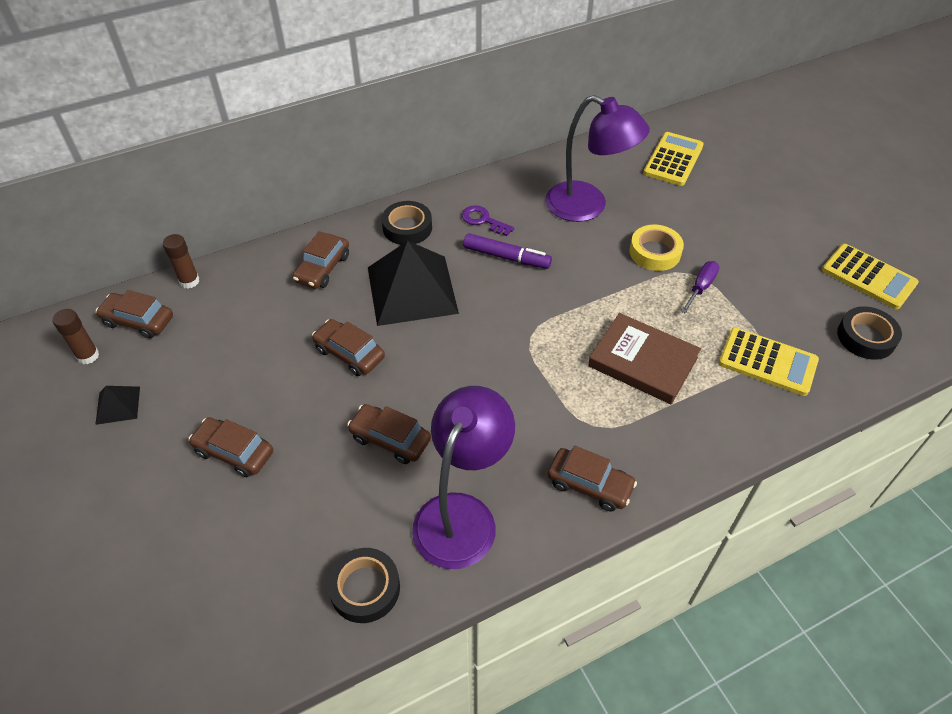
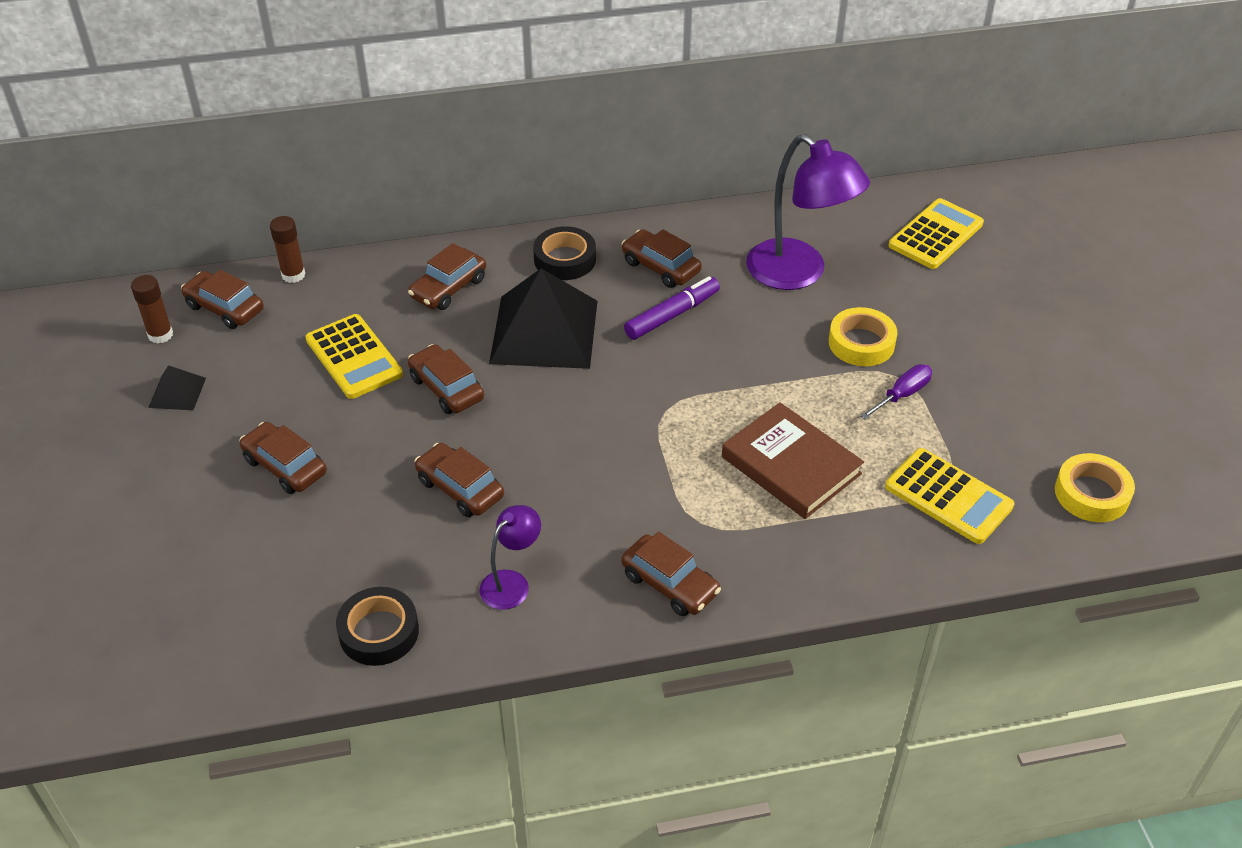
camera: 15 degrees right, 5 degrees down
(462, 514) = (512, 583): purple lamp -> purple lamp, size x0.51
(483, 220) = (660, 267): purple key -> brown car
(506, 257) = (672, 315): purple marker -> purple marker turned 75 degrees counterclockwise
(866, 337) = (1091, 494): black tape -> yellow tape
(868, 277) = (1131, 424): yellow calculator -> yellow calculator (354, 357)

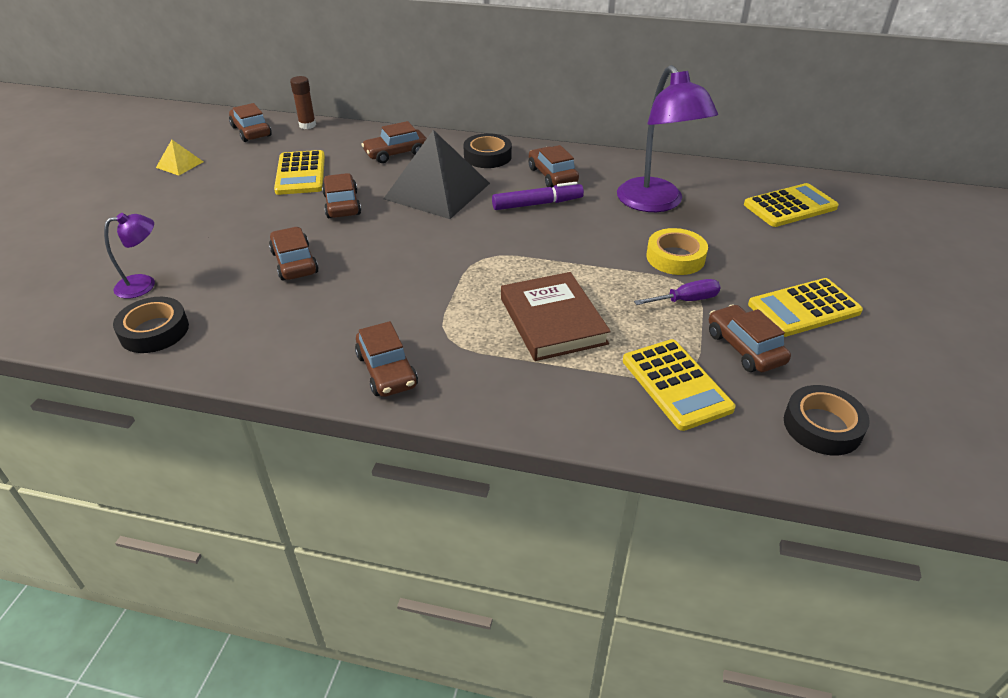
camera: 25 degrees right, 5 degrees down
(160, 335) = (202, 135): brown glue stick -> none
(177, 392) = (179, 164): black pyramid -> yellow pyramid
(285, 466) = (199, 218): brown car -> brown car (744, 348)
(512, 583) = (272, 331): purple lamp -> purple lamp (144, 284)
(1014, 367) = (804, 308): none -> yellow calculator
(1091, 494) = (822, 426): yellow tape -> black tape

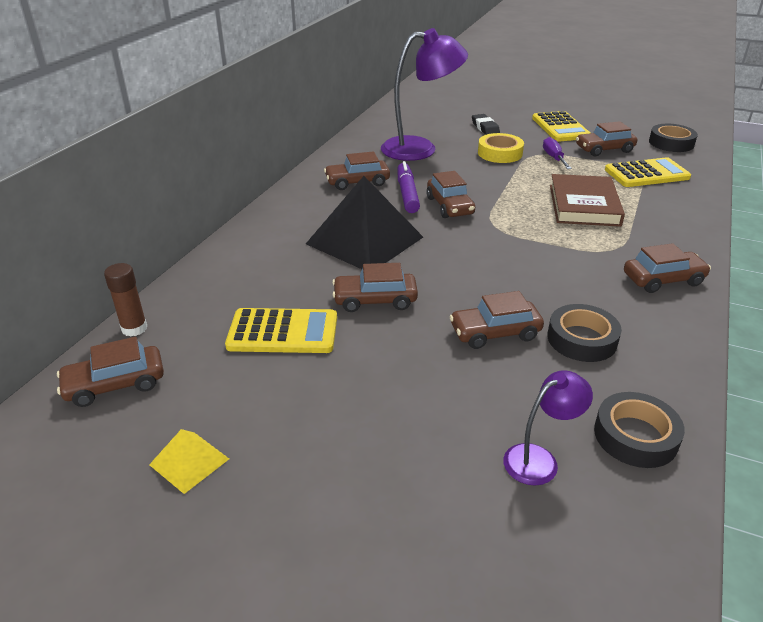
camera: 80 degrees left, 5 degrees down
(144, 284) = (539, 459): purple lamp -> purple lamp turned 75 degrees clockwise
(396, 153) = (265, 261): brown car -> brown car (450, 206)
(487, 156) = (302, 208): black tape -> black tape (582, 339)
(553, 321) = (583, 205): brown book -> brown book turned 75 degrees counterclockwise
(753, 244) = (485, 128): none -> black eraser
(790, 206) = (437, 110): yellow calculator -> none

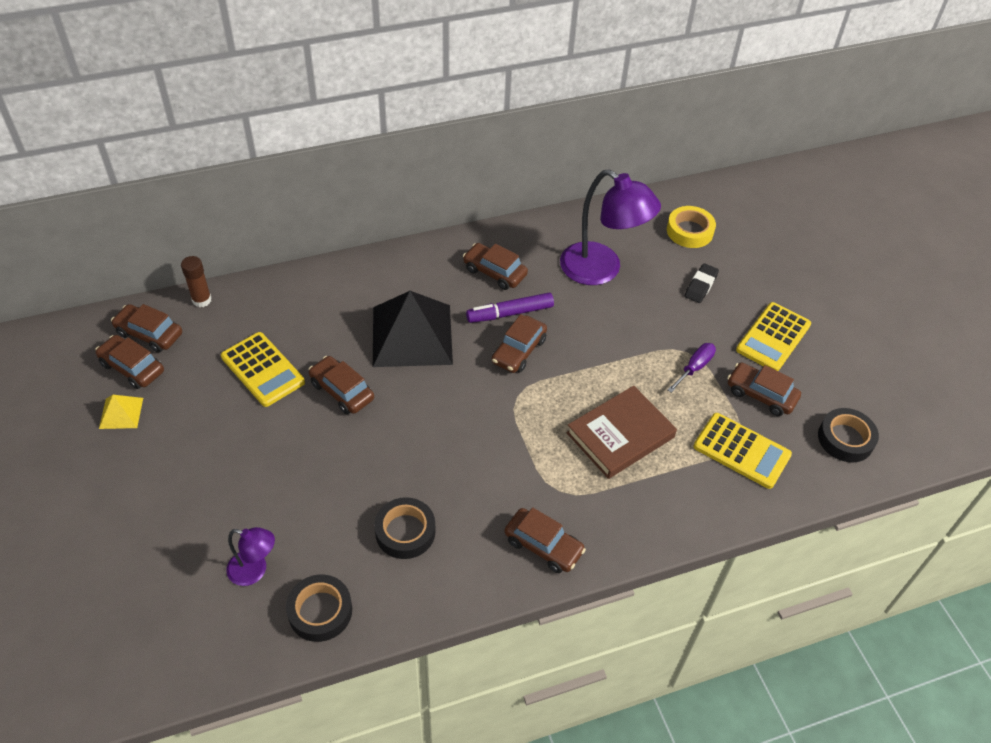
camera: 45 degrees right, 15 degrees up
(407, 194) = (510, 313): purple marker -> purple marker turned 150 degrees counterclockwise
(495, 333) = (366, 478): brown car -> brown car (132, 368)
(500, 153) = (657, 326): yellow tape -> yellow tape (689, 231)

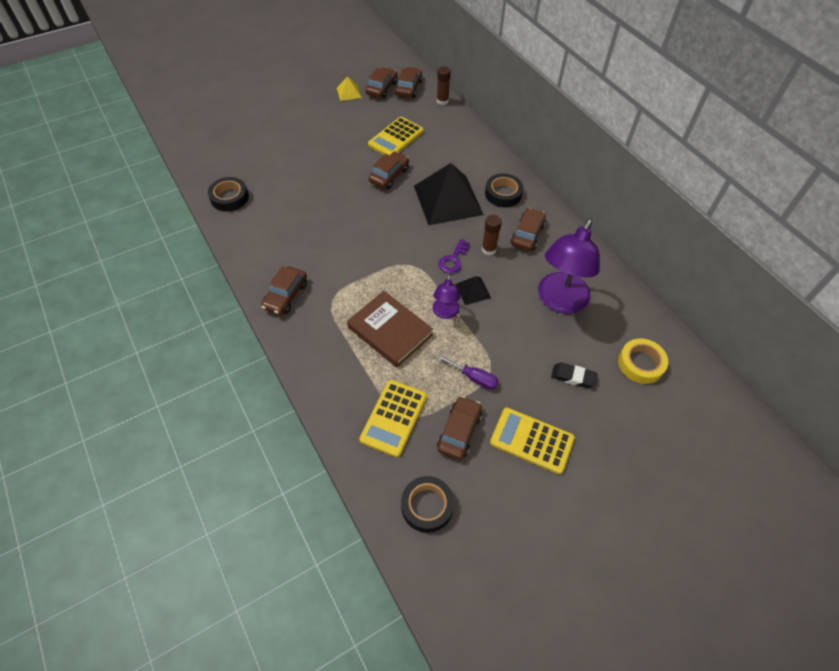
camera: 80 degrees right, 5 degrees up
(255, 571) = (253, 166): purple lamp -> purple lamp (445, 313)
(405, 532) = (287, 224): black tape -> black tape (503, 194)
(510, 313) = (488, 249): purple marker -> brown glue stick
(519, 351) = (453, 260): brown car -> purple key
(572, 342) = (473, 291): none -> black pyramid

